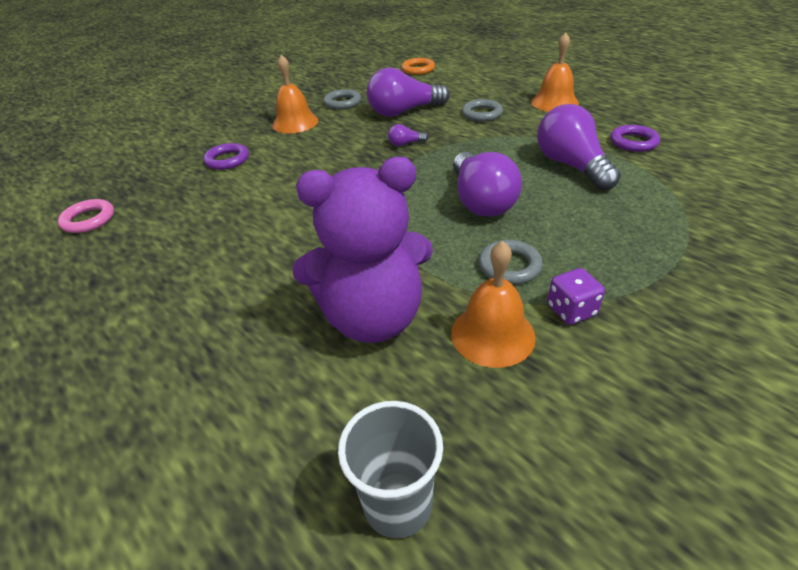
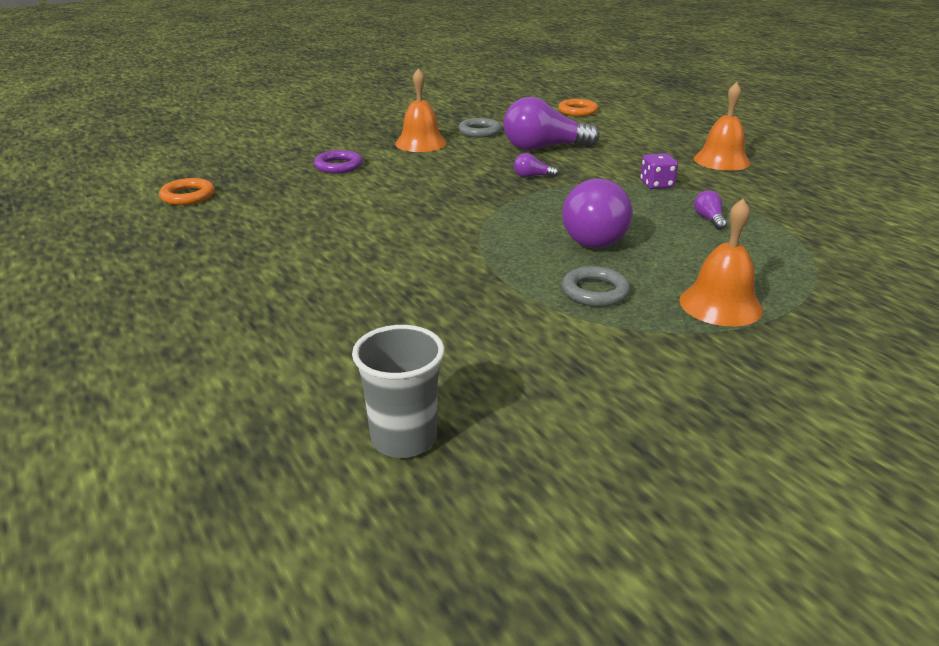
camera: 10 degrees right, 10 degrees down
(89, 220) = (188, 196): pink ring -> orange ring
(373, 317) = (436, 310): purple teddy bear -> none
(482, 114) = (631, 161): grey ring -> none
(492, 334) = (550, 340): orange bell -> orange bell (720, 304)
(571, 166) = (709, 219): purple light bulb -> purple light bulb, size x0.42
(571, 310) = (641, 335): purple dice -> purple dice (656, 185)
(633, 142) = (794, 208): purple ring -> none

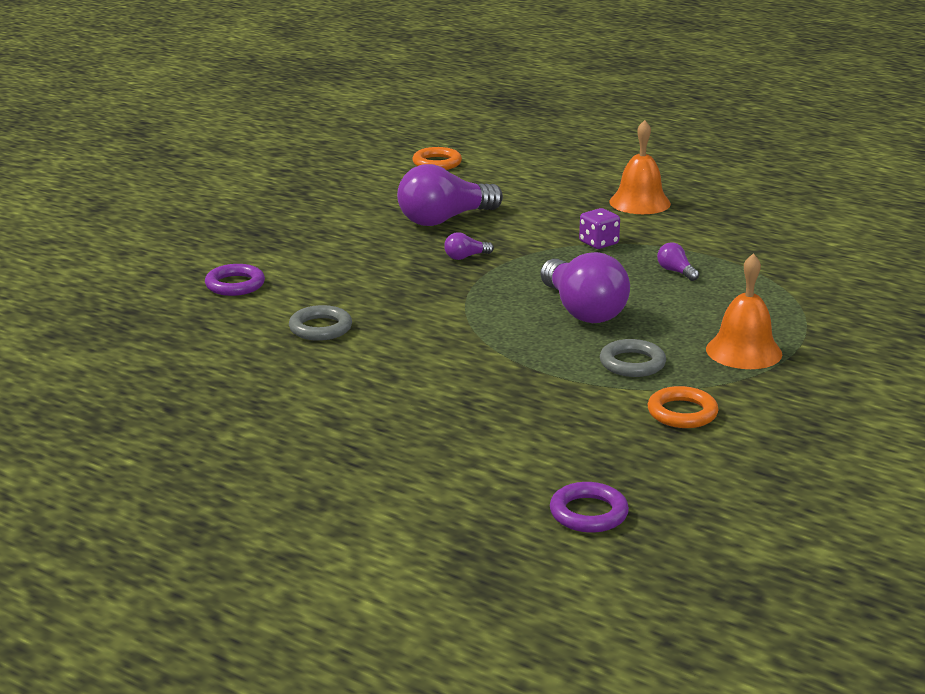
camera: 25 degrees left, 5 degrees down
(188, 196) = (101, 355): orange ring -> orange ring (682, 413)
(404, 439) = (588, 513): grey cup -> purple ring
(421, 143) = (298, 238): orange bell -> none
(479, 131) = (351, 210): grey ring -> grey ring (320, 328)

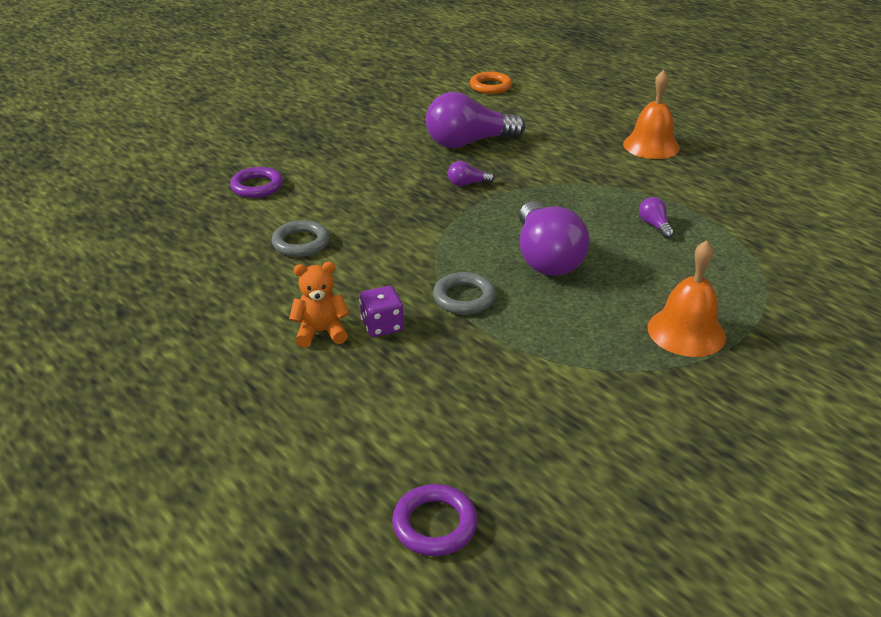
camera: 15 degrees right, 10 degrees up
(393, 397) = (321, 332): none -> orange teddy bear
(598, 243) = (594, 184): purple dice -> purple dice (382, 326)
(632, 363) = (567, 329): grey ring -> grey ring (464, 298)
(682, 413) = (591, 402): orange ring -> none

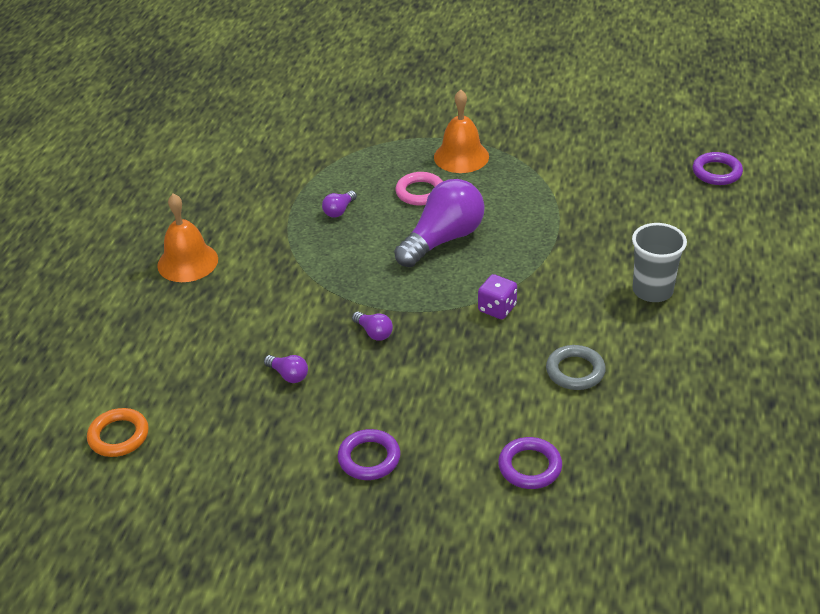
camera: 125 degrees left, 5 degrees up
(321, 332) = (652, 291): orange teddy bear -> grey cup
(355, 142) = (369, 458): none -> purple ring
(382, 326) = (611, 269): purple dice -> purple dice (497, 308)
(464, 298) = (536, 251): grey ring -> none
(469, 143) = (288, 375): purple light bulb -> purple light bulb, size x0.42
(640, 277) = (420, 192): none -> pink ring

